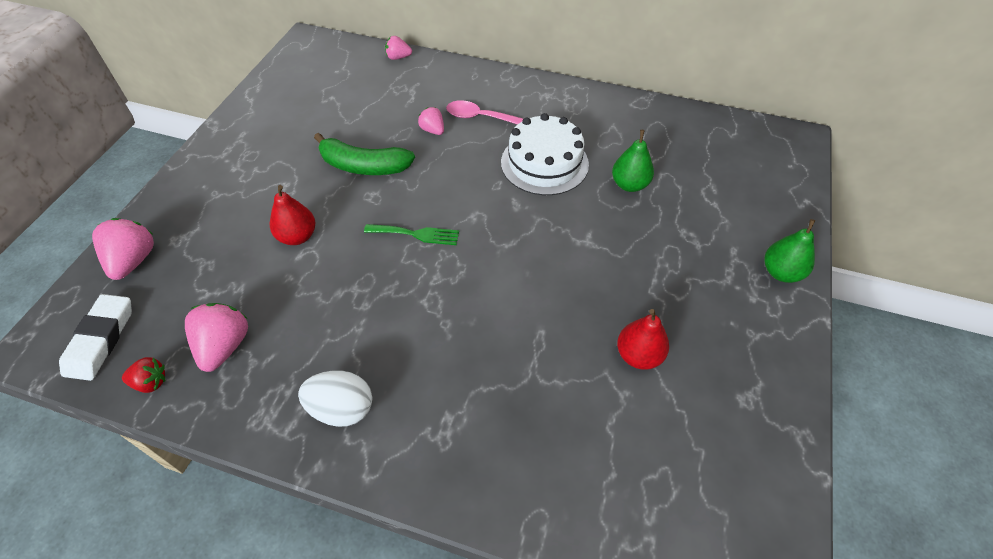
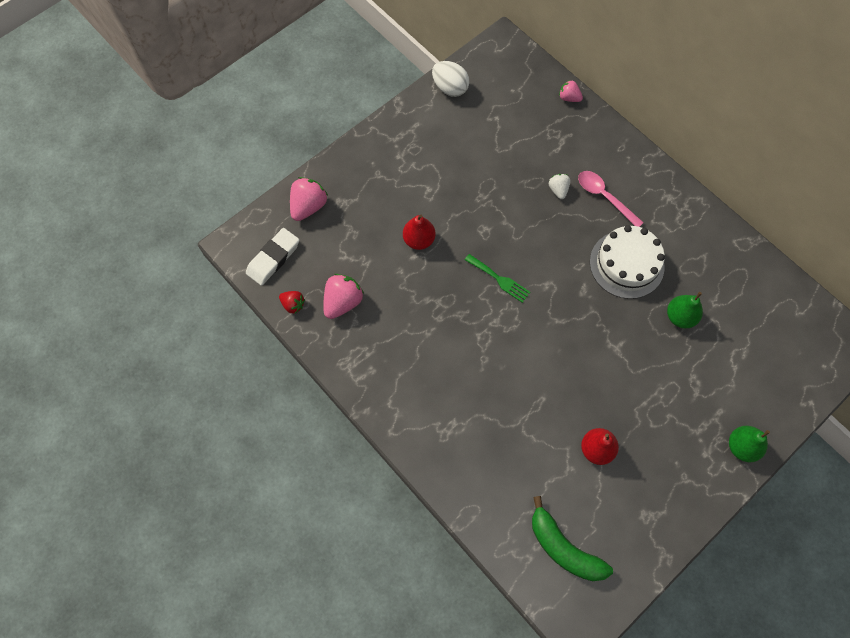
camera: 30 degrees right, 15 degrees up
(342, 409) = (394, 382): white egg -> white egg (450, 88)
(363, 166) = (490, 199): green banana -> green banana (563, 547)
(433, 130) = (558, 190): pink strawberry -> white strawberry

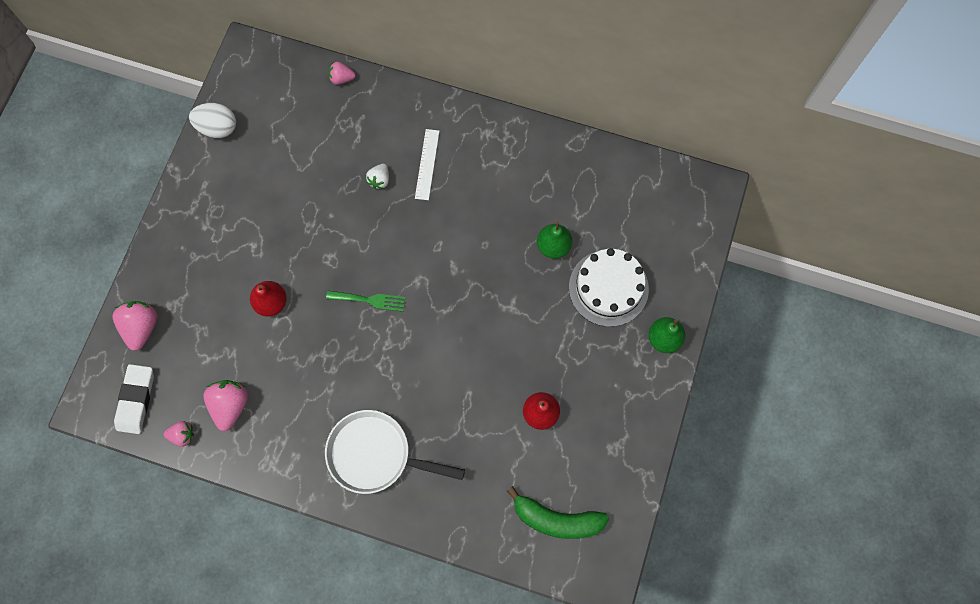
camera: 30 degrees left, 5 degrees up
(293, 305) = (182, 435): red strawberry -> pink strawberry
(437, 405) = (375, 454): none -> white pan
(558, 190) = (379, 180): white strawberry -> white strawberry turned 120 degrees counterclockwise
(604, 197) = (427, 164): pink spoon -> white ruler
(626, 264) = (480, 221): white cake -> white cake (608, 288)

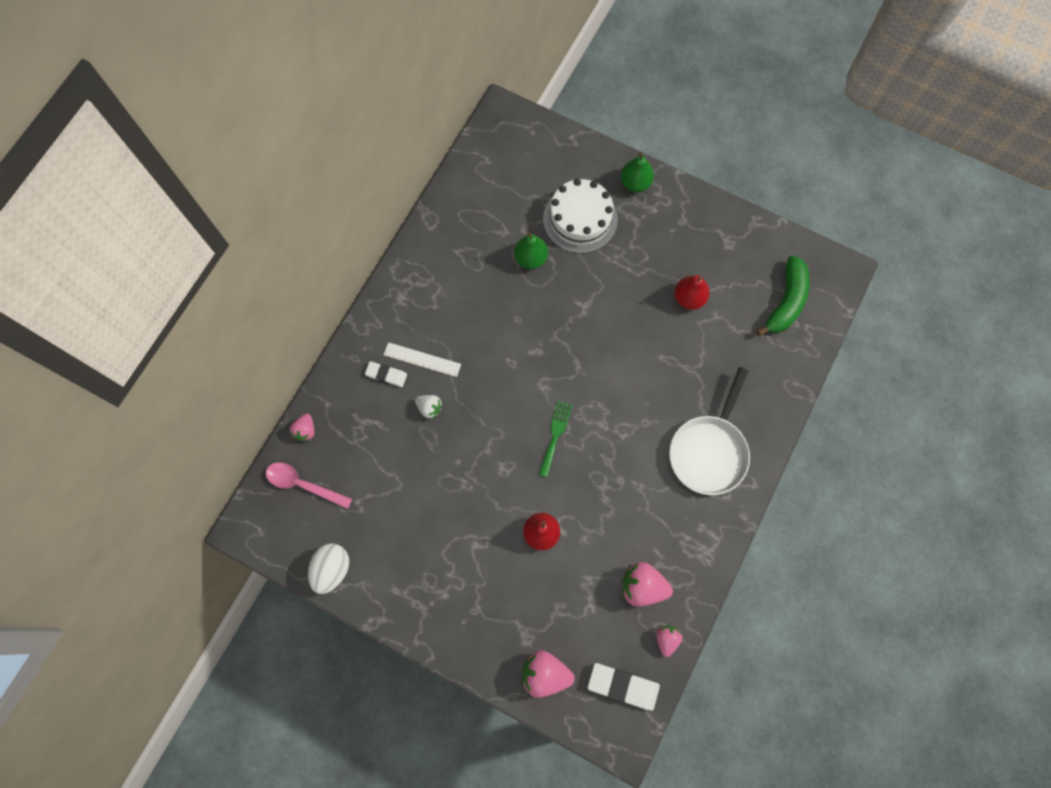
camera: 80 degrees left, 0 degrees up
(291, 87) = (303, 484): none -> pink spoon
(406, 136) = (386, 375): none -> white eraser

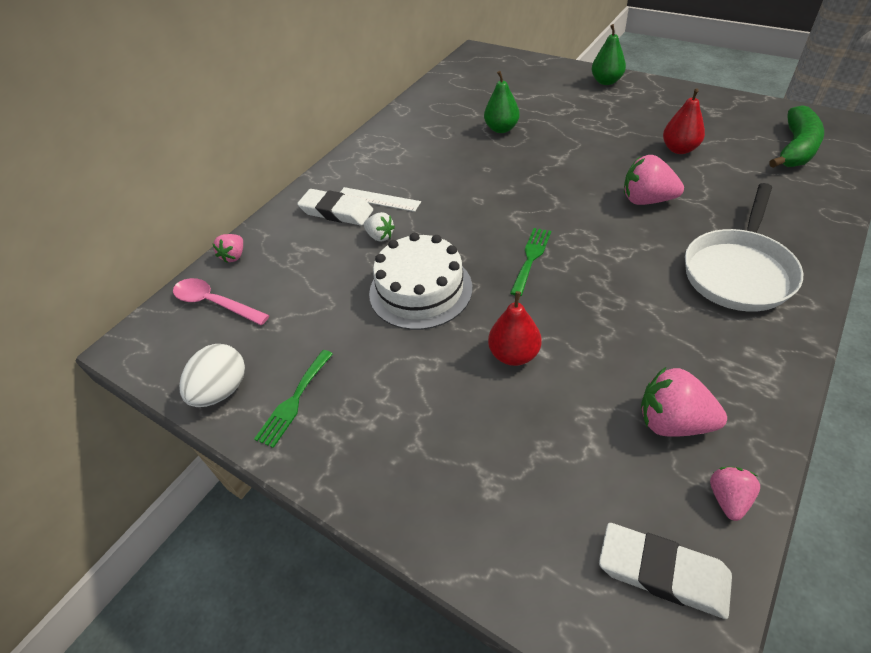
camera: 10 degrees right, 25 degrees down
(386, 375) = (336, 211): white eraser -> white eraser, size x1.60
(387, 577) = (294, 401): none -> green fork
(545, 673) = (522, 543): pink strawberry -> pink strawberry (646, 200)
(580, 219) = (552, 104): white cake -> white cake (420, 290)

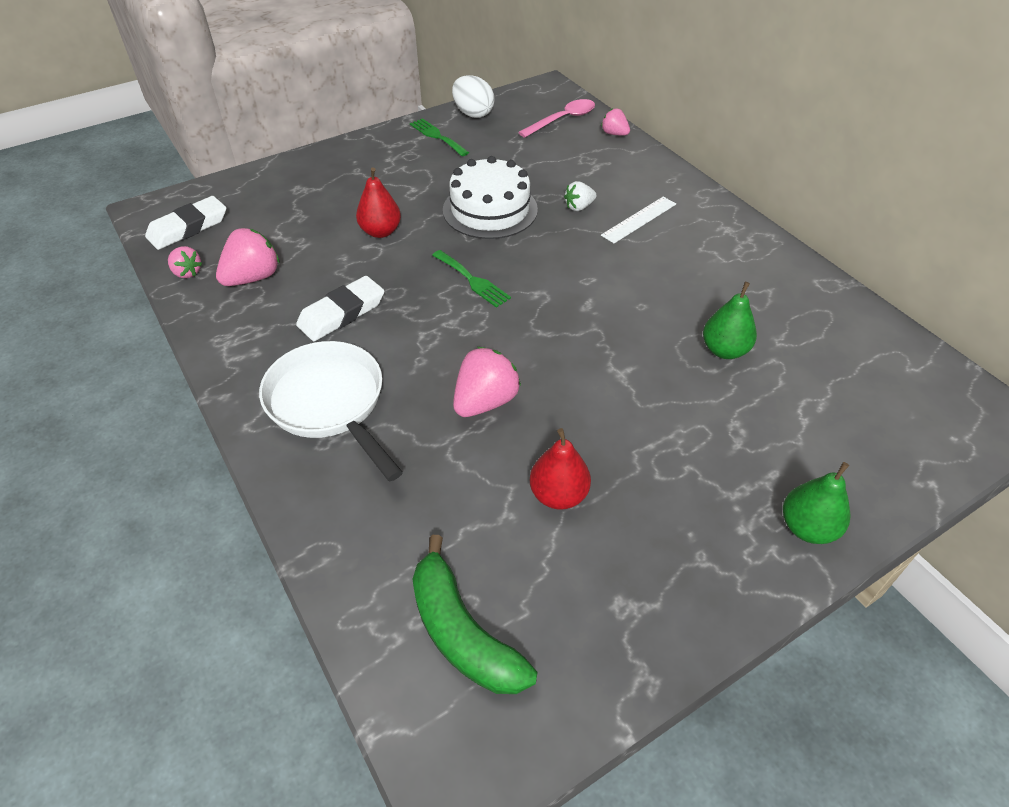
camera: 110 degrees right, 0 degrees up
(336, 211) = (638, 192): white eraser -> white eraser (342, 313)

